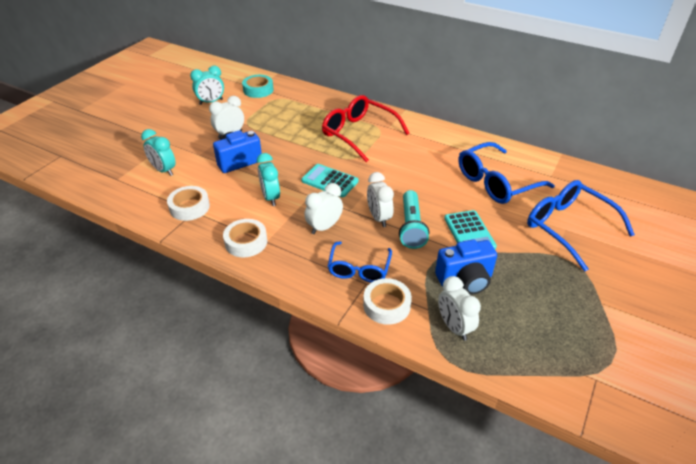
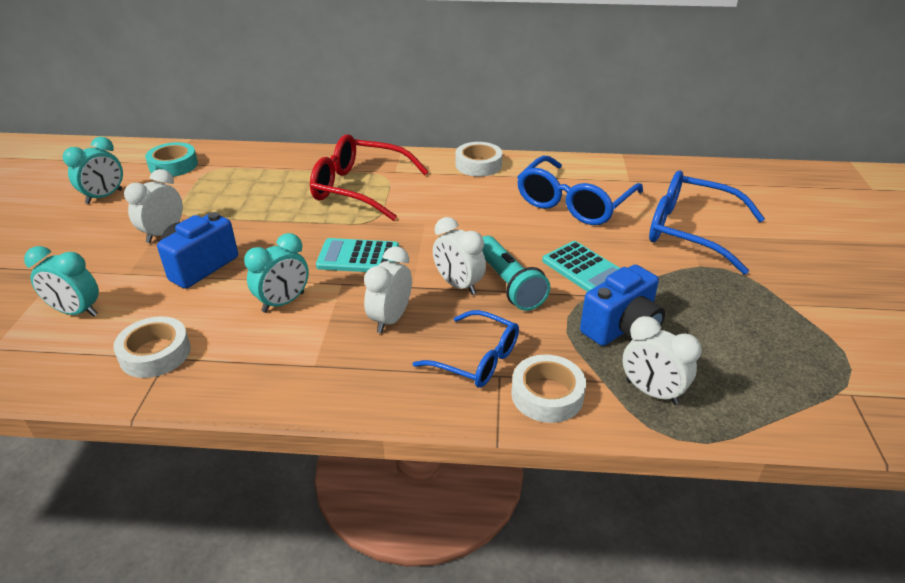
camera: 25 degrees left, 5 degrees down
(246, 242) = (283, 376): white tape -> white tape (478, 165)
(270, 197) = (283, 302): turquoise clock -> turquoise clock turned 90 degrees counterclockwise
(359, 269) = (476, 359): blue glasses -> blue glasses turned 45 degrees counterclockwise

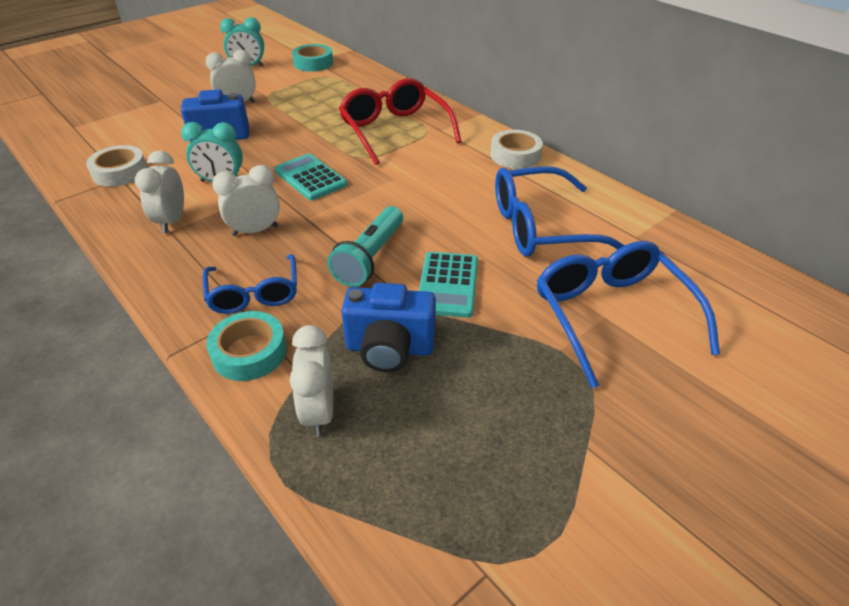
camera: 45 degrees right, 5 degrees up
(76, 312) = (130, 127): turquoise clock -> none
(458, 285) = (335, 236): white clock -> white clock (172, 221)
(547, 395) = (249, 352): white tape -> turquoise tape

